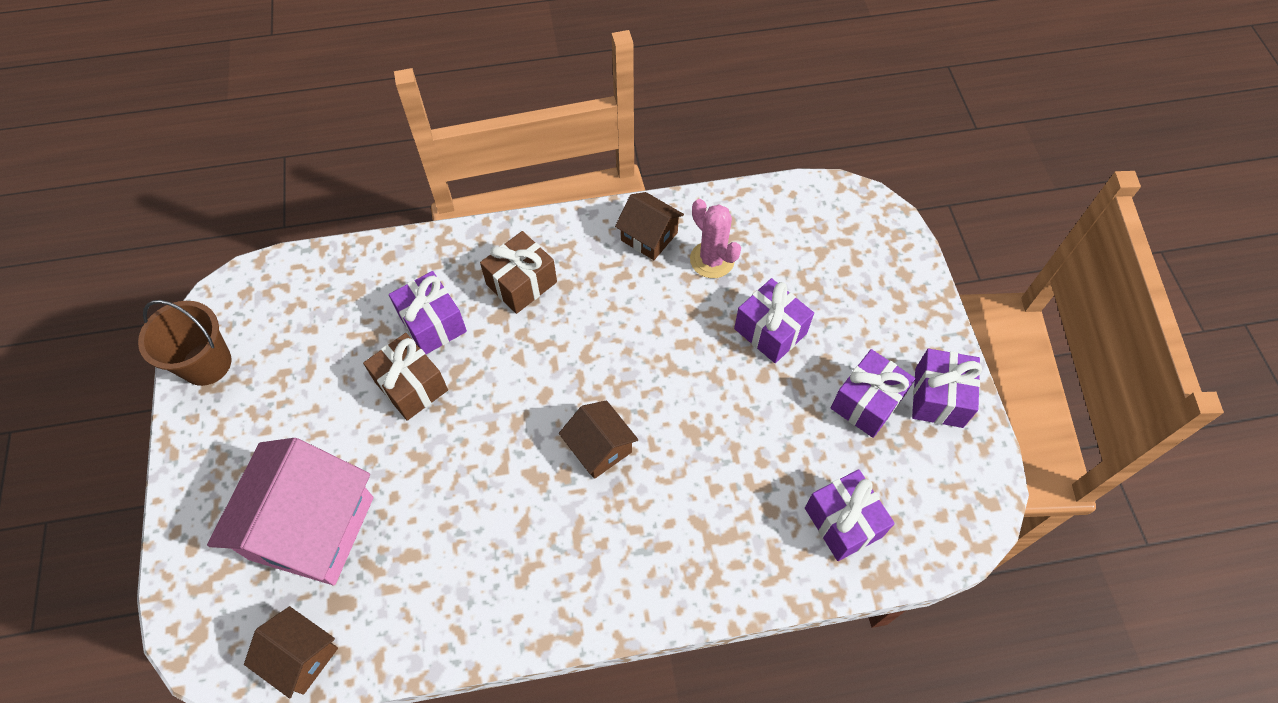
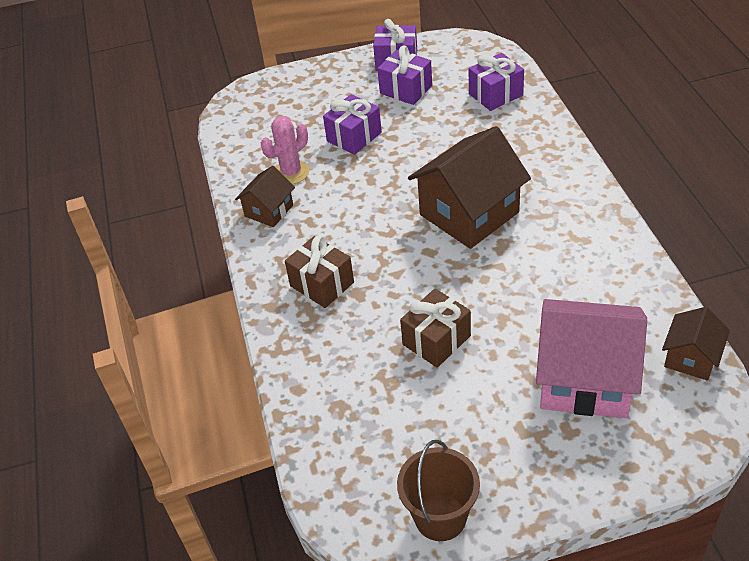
camera: 90 degrees left, 15 degrees down
(432, 323) = (370, 338): purple gift -> none
(599, 448) = (469, 213): brown house -> brown house, size x1.93

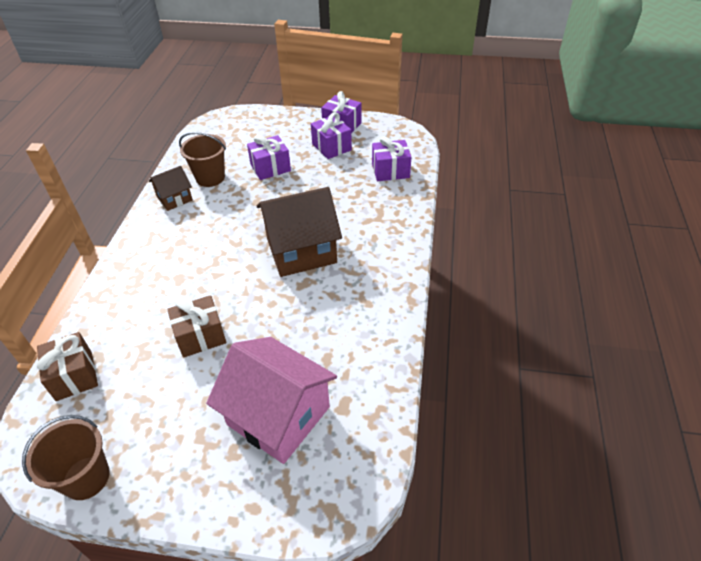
camera: 20 degrees right, 0 degrees up
(291, 172) = (210, 178): pink cactus -> brown bucket
(322, 284) = (162, 262): brown gift -> brown gift (74, 376)
(691, 358) = (374, 436): brown house -> none

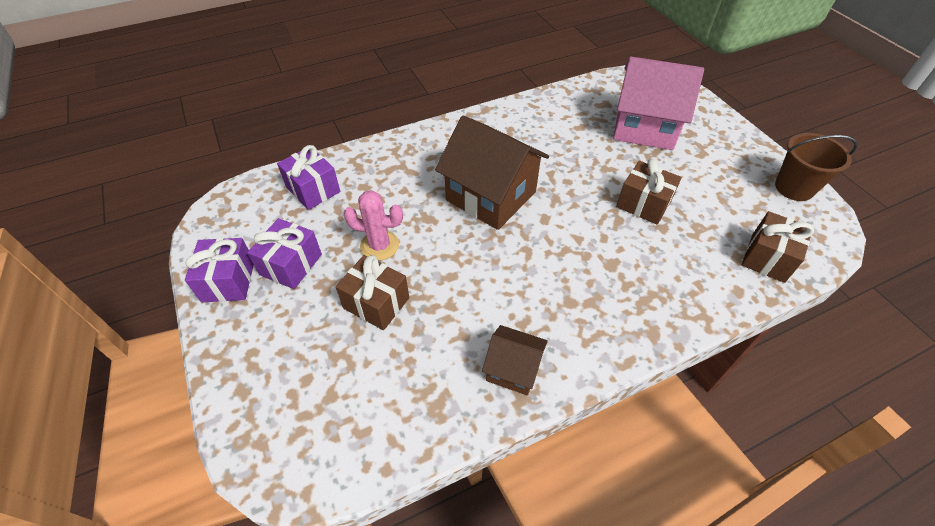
camera: 125 degrees left, 5 degrees up
(210, 178) = (443, 359): brown bucket -> none
(270, 168) = (376, 303): purple gift -> brown gift
(278, 415) = (645, 127): pink house -> pink house turned 75 degrees counterclockwise
(311, 182) = (379, 245): none -> pink cactus

